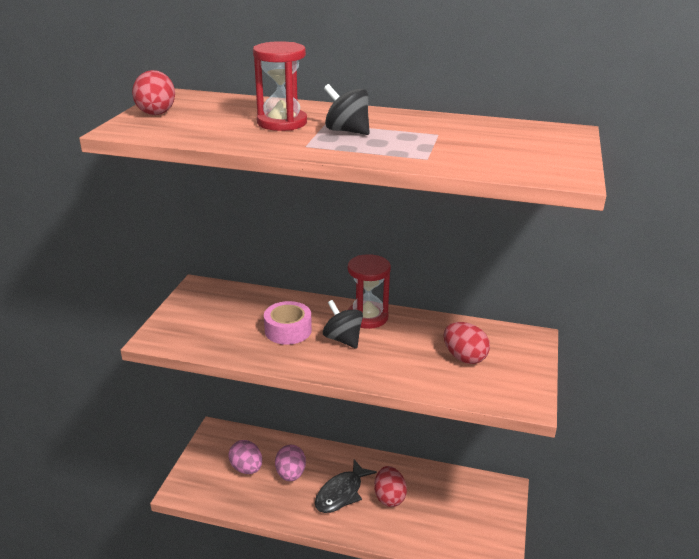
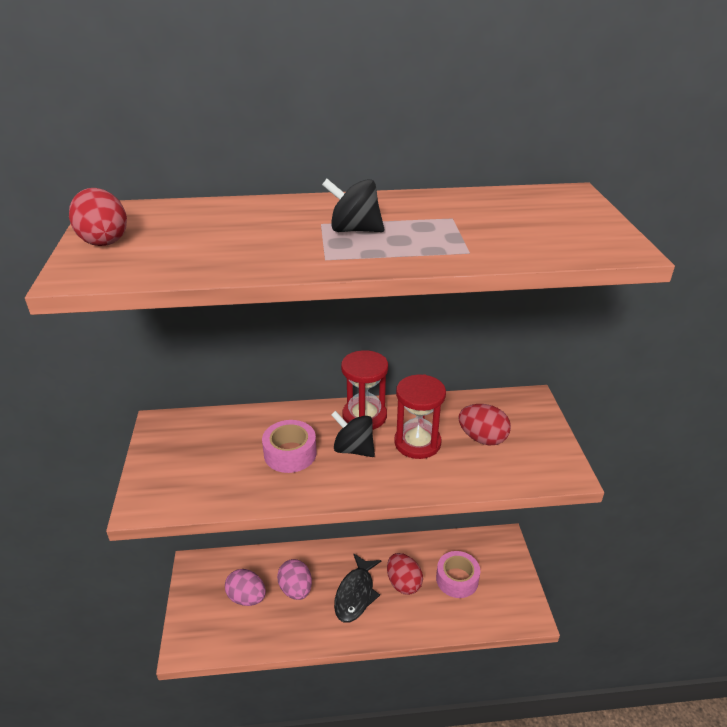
camera: 20 degrees left, 5 degrees up
(282, 123) = (271, 231): red hourglass -> red hourglass (417, 443)
(442, 509) = (457, 579): none -> pink tape

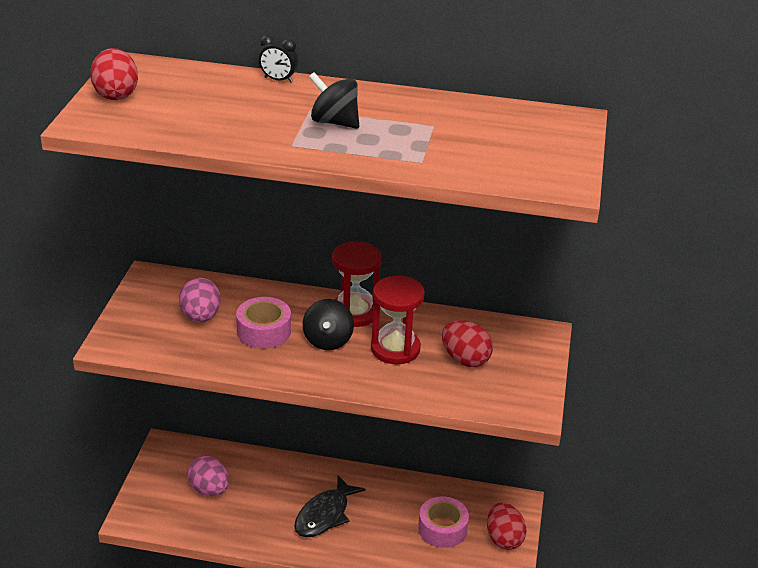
camera: 15 degrees right, 0 degrees up
(272, 202) = (278, 80): none -> black clock
(296, 589) = (263, 495): pink egg -> pink egg (200, 317)
(353, 449) = (328, 340): black spinning top -> black spinning top turned 135 degrees counterclockwise
(403, 583) = (381, 518): red egg -> red egg (504, 539)

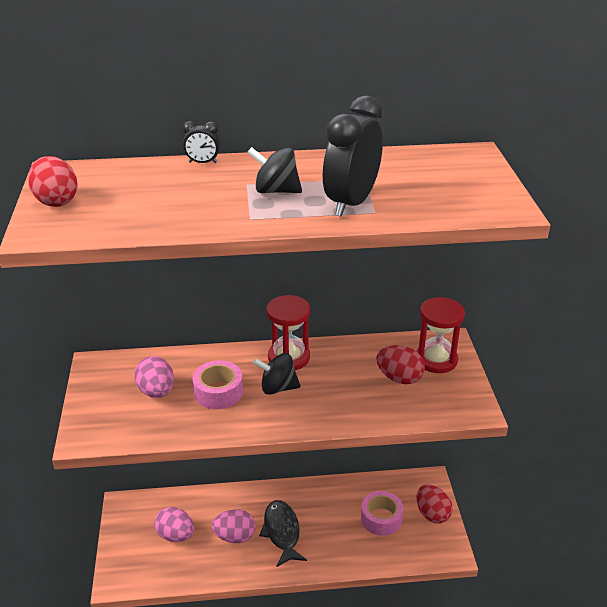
camera: 15 degrees left, 0 degrees up
(272, 507) = (235, 536): none -> pink egg
(325, 515) = (282, 532): black fish -> black fish turned 150 degrees clockwise
(328, 340) = (278, 388): black spinning top -> black spinning top turned 105 degrees clockwise
(395, 349) = (338, 382): red hourglass -> red hourglass (436, 360)
(403, 148) = (351, 203): none -> black clock

